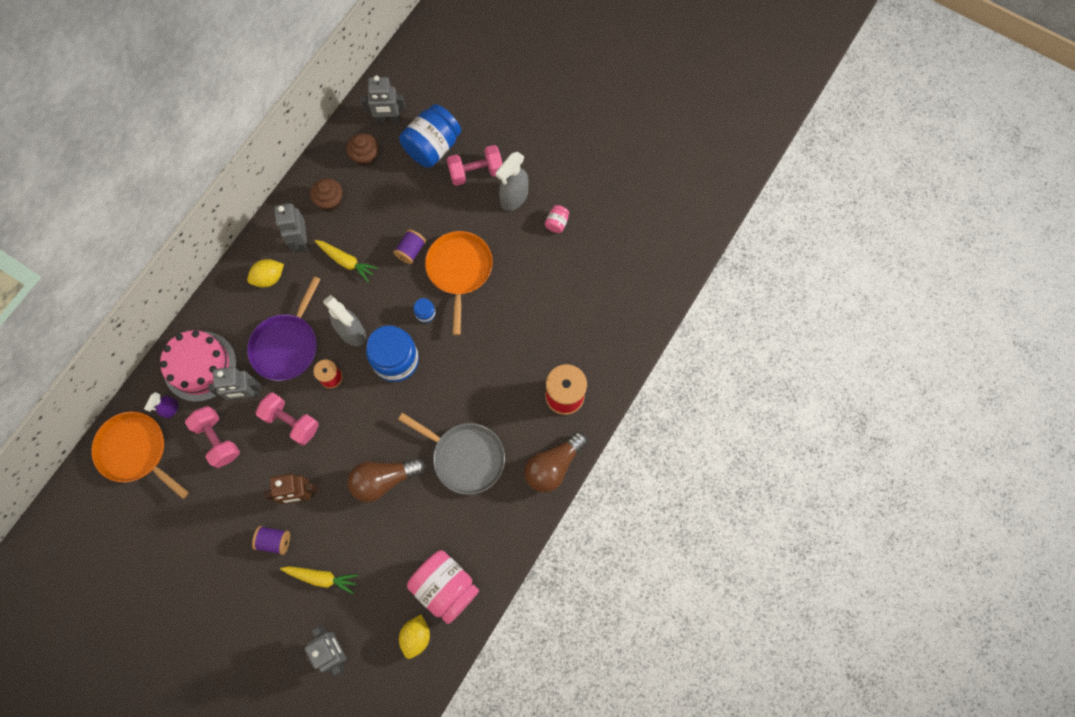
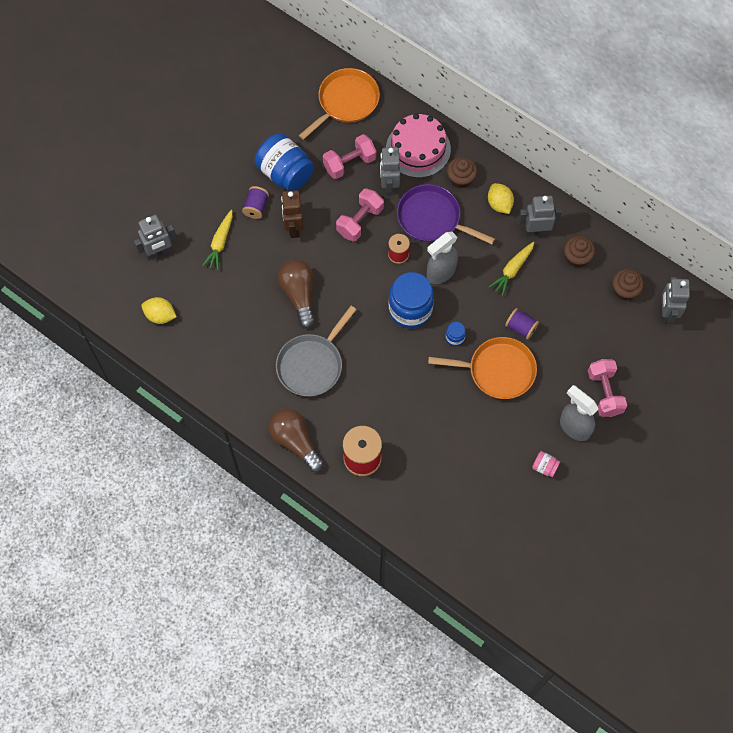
camera: 95 degrees right, 5 degrees down
(171, 409) = (380, 127): purple spray bottle -> none
(238, 319) = (460, 179): none -> brown cupcake
(432, 147) = (634, 353): blue jar -> blue jar (285, 173)
(445, 587) = (198, 341): pink jar -> none

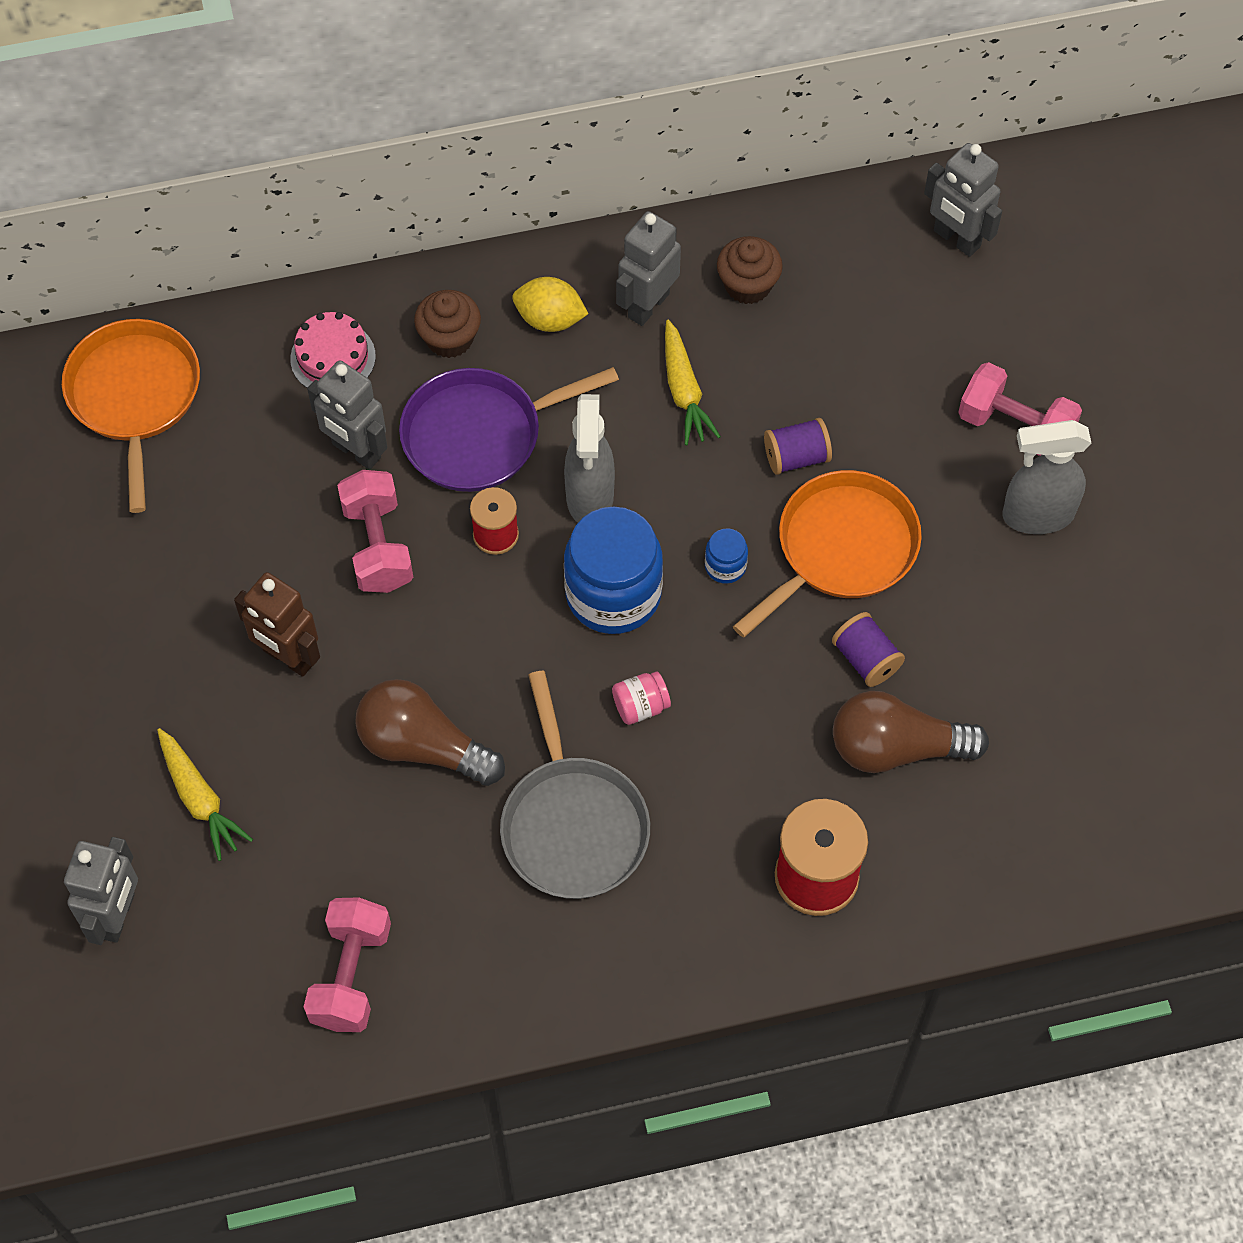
camera: 50 degrees left, 5 degrees down
(160, 315) = (243, 1009): yellow lemon -> none
(256, 207) = (189, 688): purple spool -> purple spool (866, 659)
(285, 173) = (171, 592): blue jar -> none
(295, 441) = (692, 962): brown light bulb -> brown light bulb (896, 748)
(349, 163) = (255, 479): pink dumbbell -> pink dumbbell (351, 975)
(418, 149) = (333, 357): pink cake -> pink cake, size x0.60
(544, 467) = (1069, 610): pink jar -> pink jar (640, 706)
(624, 290) = (866, 264): brown cupcake -> none

